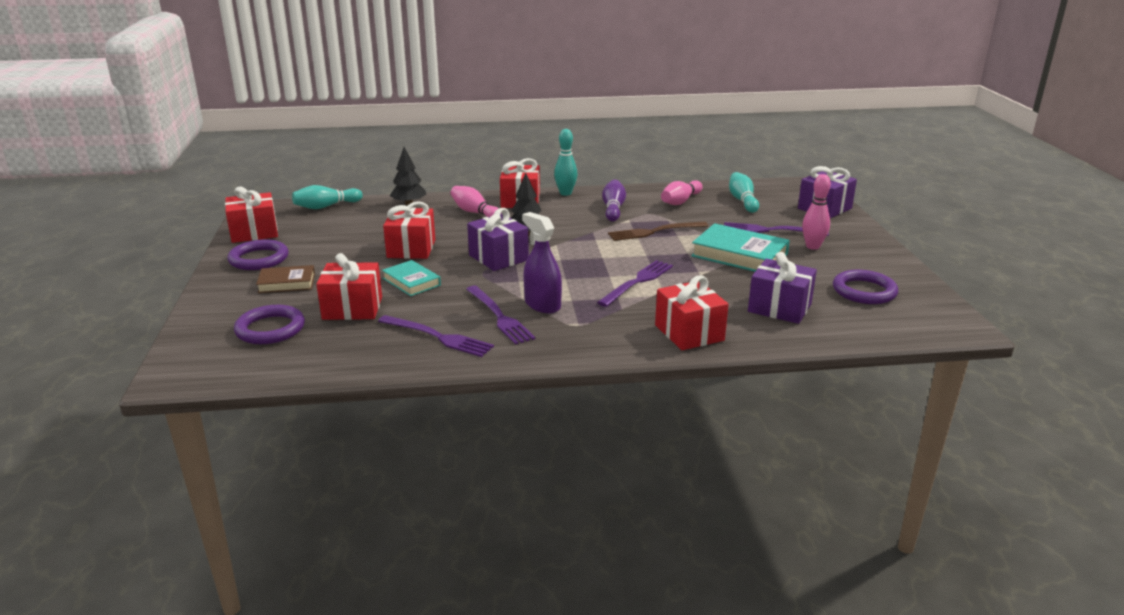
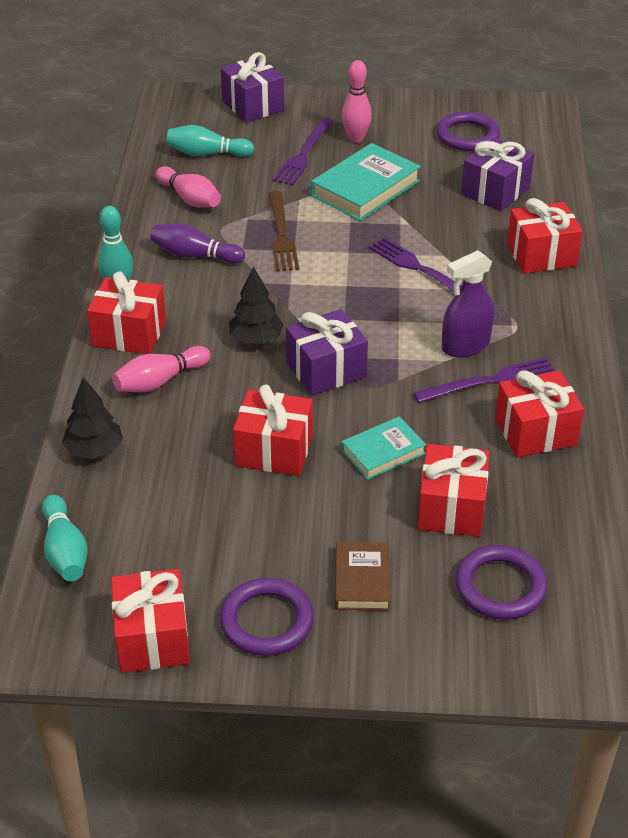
camera: 80 degrees left, 15 degrees up
(439, 337) = (535, 432): purple fork -> red gift

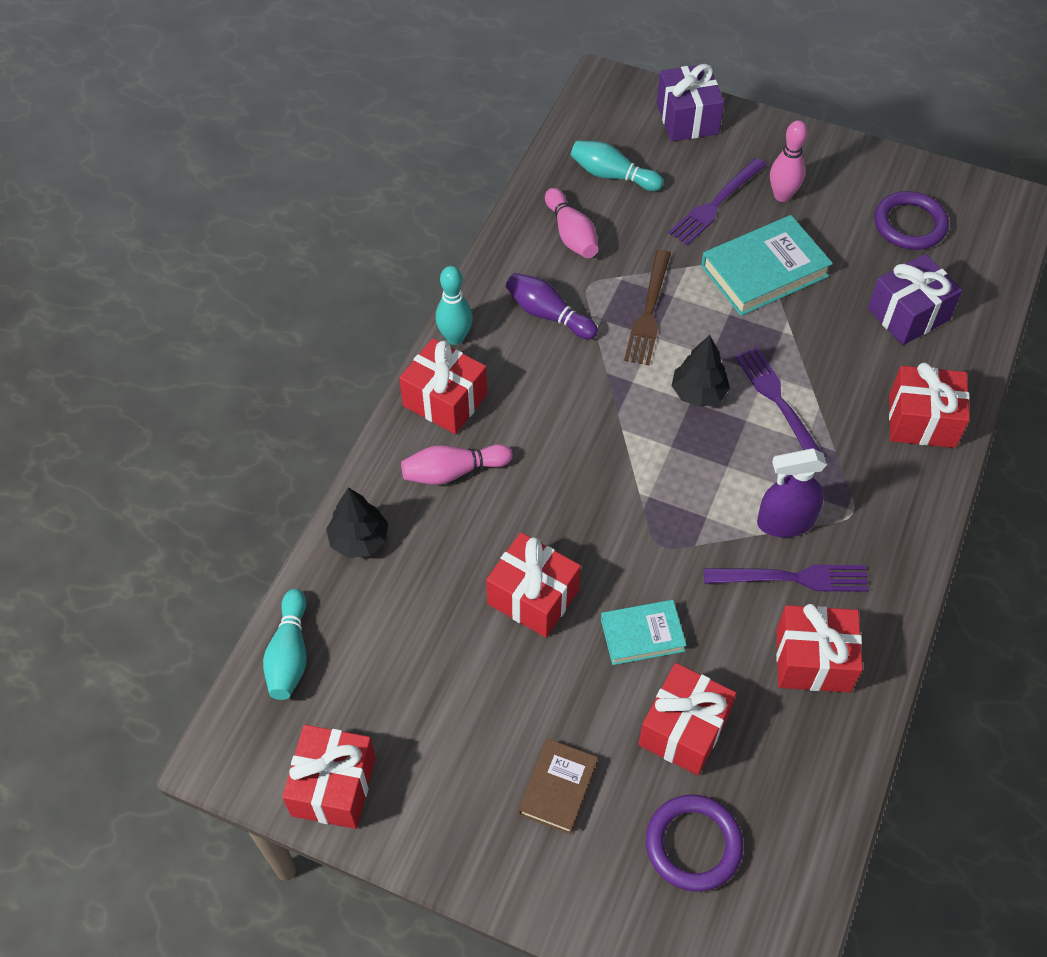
camera: 20 degrees right, 15 degrees up
(256, 339) = (569, 446): black tree -> black tree (698, 393)
(266, 621) = (447, 804): purple ring -> none
(326, 370) = (625, 509): purple gift -> none

